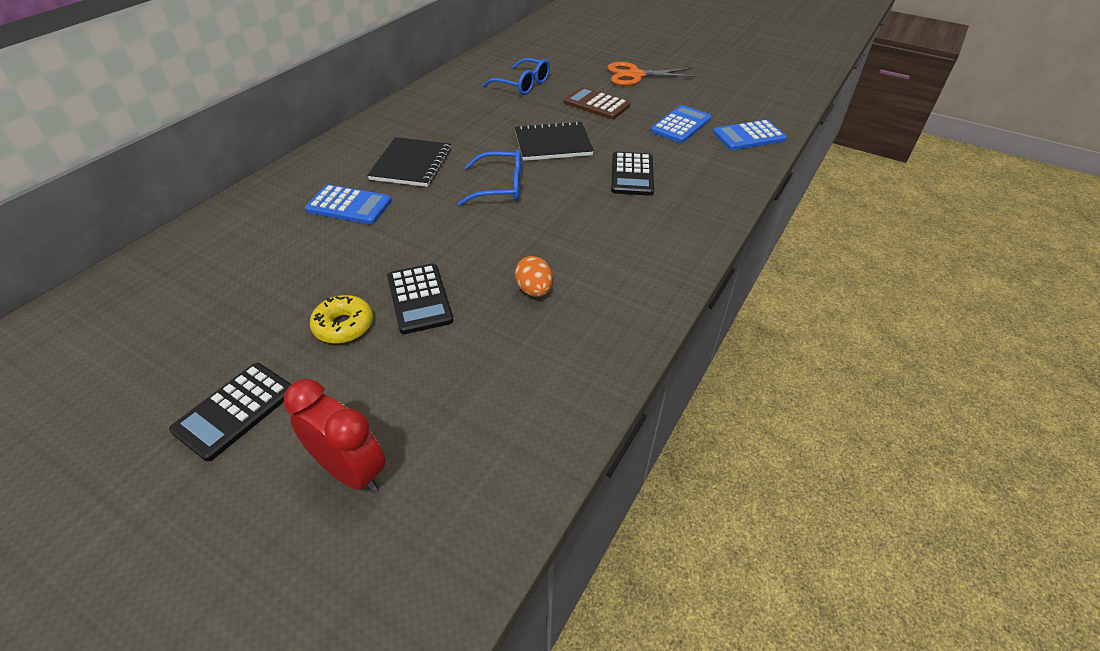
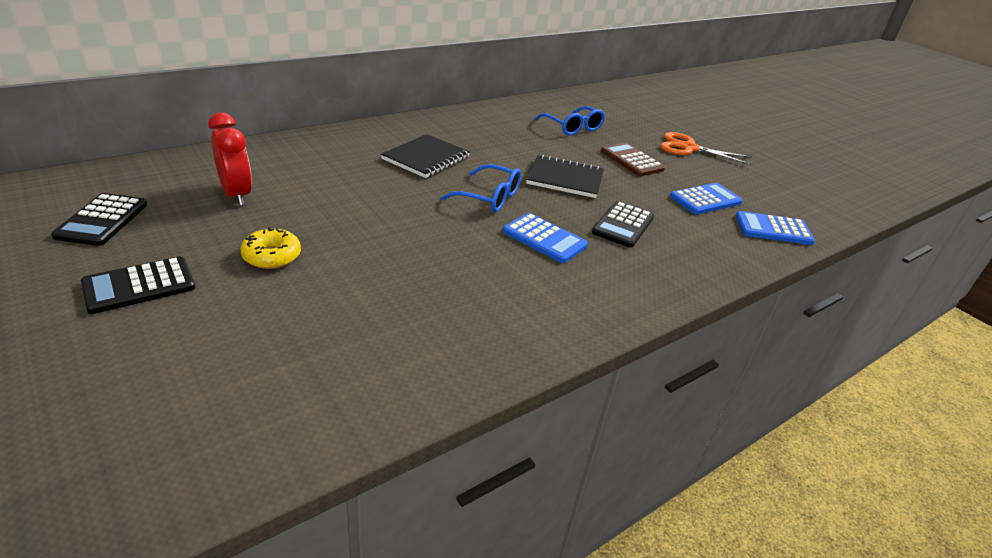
camera: 20 degrees right, 10 degrees down
(349, 205) = (350, 172): blue calculator -> blue calculator (544, 239)
(350, 471) = (184, 365): red clock -> red clock (236, 195)
(419, 299) = (349, 258): black calculator -> black calculator (102, 220)
(534, 290) = (454, 286): orange egg -> none

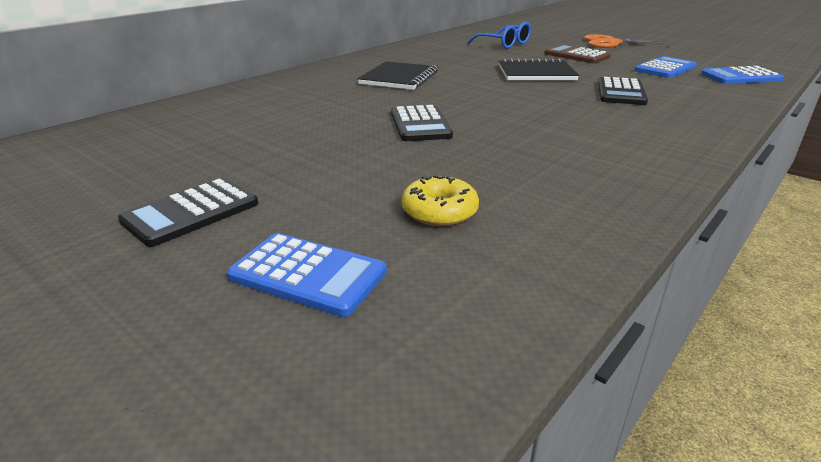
camera: 10 degrees left, 5 degrees down
(102, 220) = (102, 168): black calculator -> black calculator (420, 124)
(236, 195) = (237, 127): red clock -> none
(272, 256) = (319, 164): yellow donut -> yellow donut (439, 212)
(489, 197) = (485, 93): blue glasses -> none
(544, 239) = (566, 111): blue calculator -> blue calculator (308, 274)

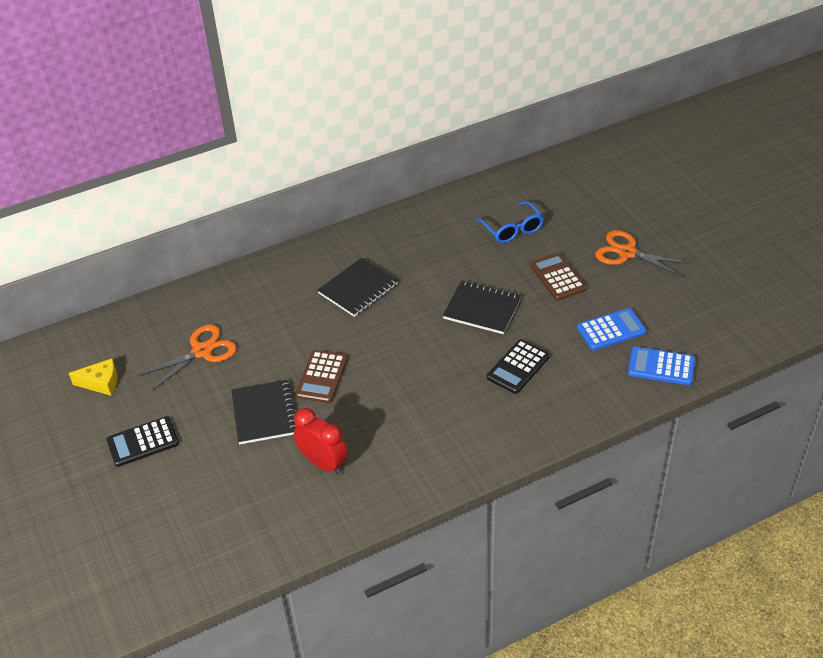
camera: 25 degrees right, 15 degrees up
(90, 173) = (101, 383): none -> yellow cheese
(242, 130) = (202, 351): none -> orange scissors
(308, 274) = (177, 510): blue calculator -> none
(372, 158) = (264, 413): none -> black notebook
(420, 124) = (322, 377): black calculator -> brown calculator
(439, 212) = (267, 482): yellow donut -> none
(503, 181) = (323, 463): none -> red clock

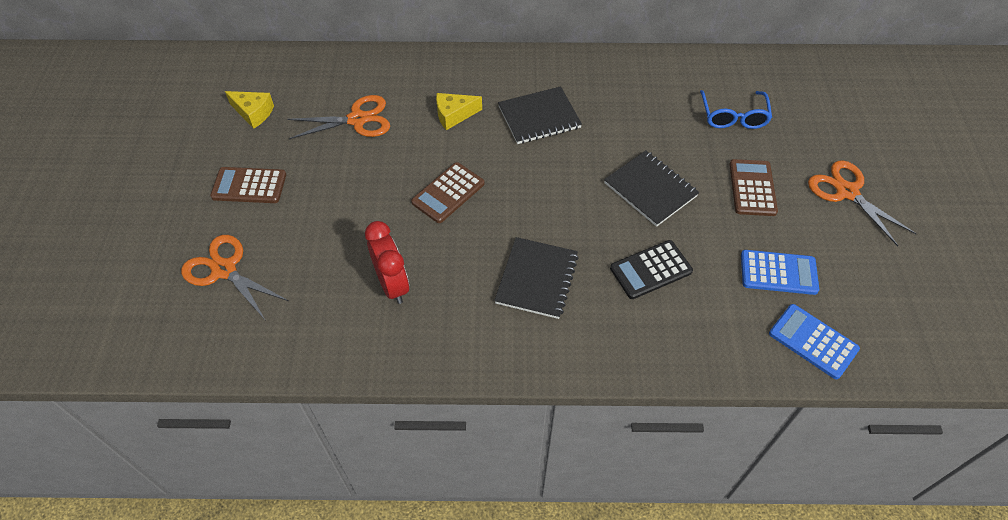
camera: 25 degrees right, 10 degrees up
(143, 442) = (249, 186): black calculator -> brown calculator
(171, 514) = (224, 270): none -> orange scissors
(264, 413) = (371, 206): black notebook -> black notebook (537, 279)
(285, 315) = (454, 115): none -> yellow cheese

